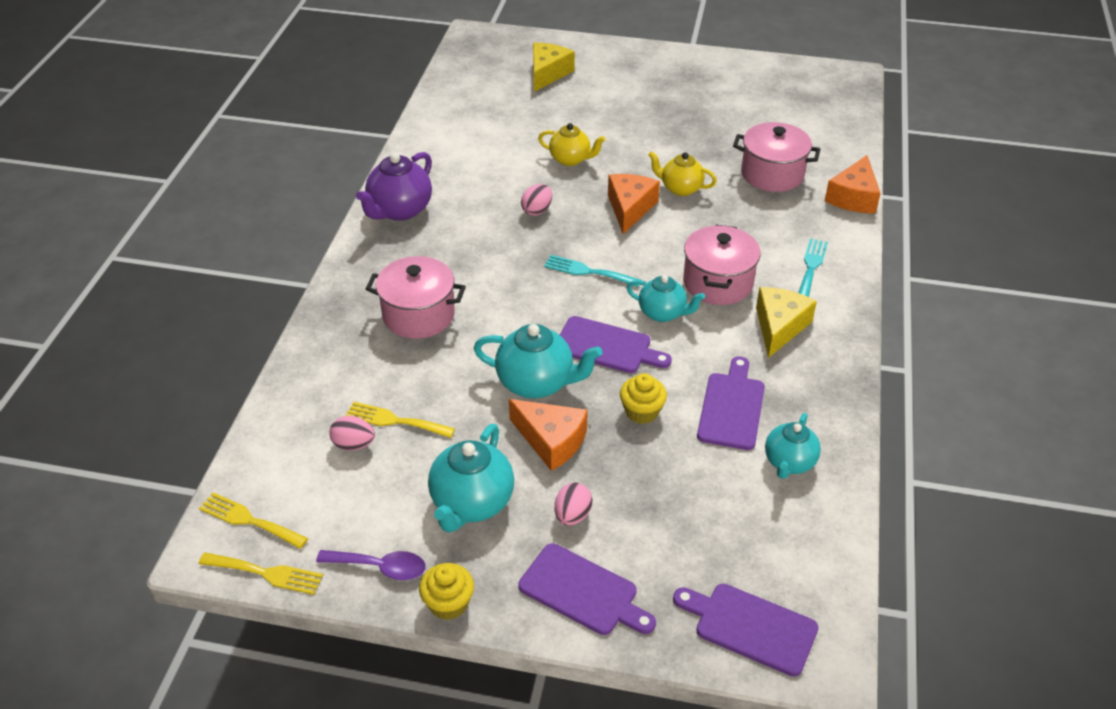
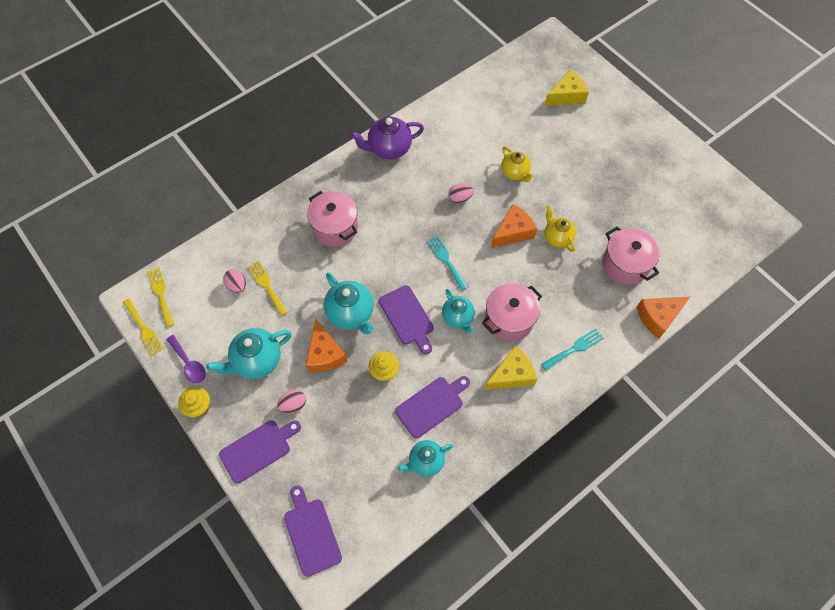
camera: 40 degrees right, 20 degrees up
(582, 592) = (258, 449): purple cutting board -> purple cutting board turned 105 degrees counterclockwise

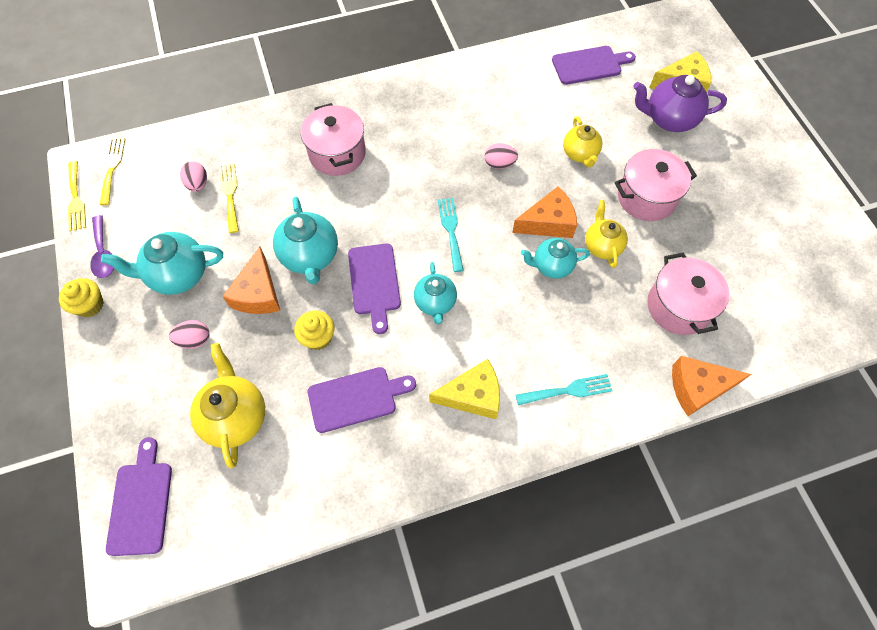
camera: 20 degrees right, 0 degrees up
(258, 449) = (130, 378): purple cutting board -> purple cutting board (589, 65)
(351, 449) = (236, 417): none -> yellow teapot
(389, 149) = (439, 85): purple teapot -> purple teapot (669, 119)
(425, 461) = (317, 466): turquoise teapot -> turquoise teapot (551, 266)
(509, 319) = (498, 326): pink pot -> pink pot (646, 197)

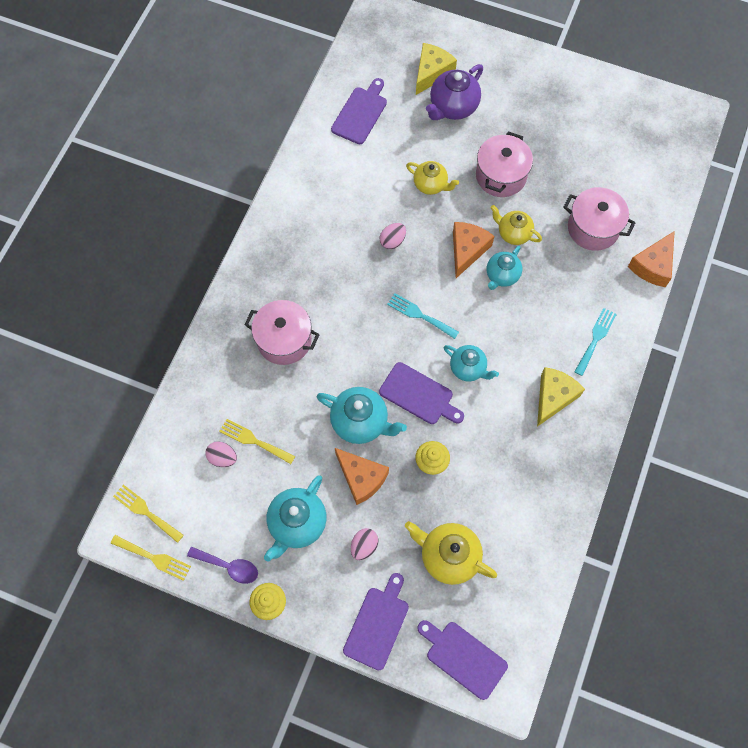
camera: 50 degrees left, 5 degrees up
(356, 398) = (497, 470): purple cutting board -> purple cutting board (377, 624)

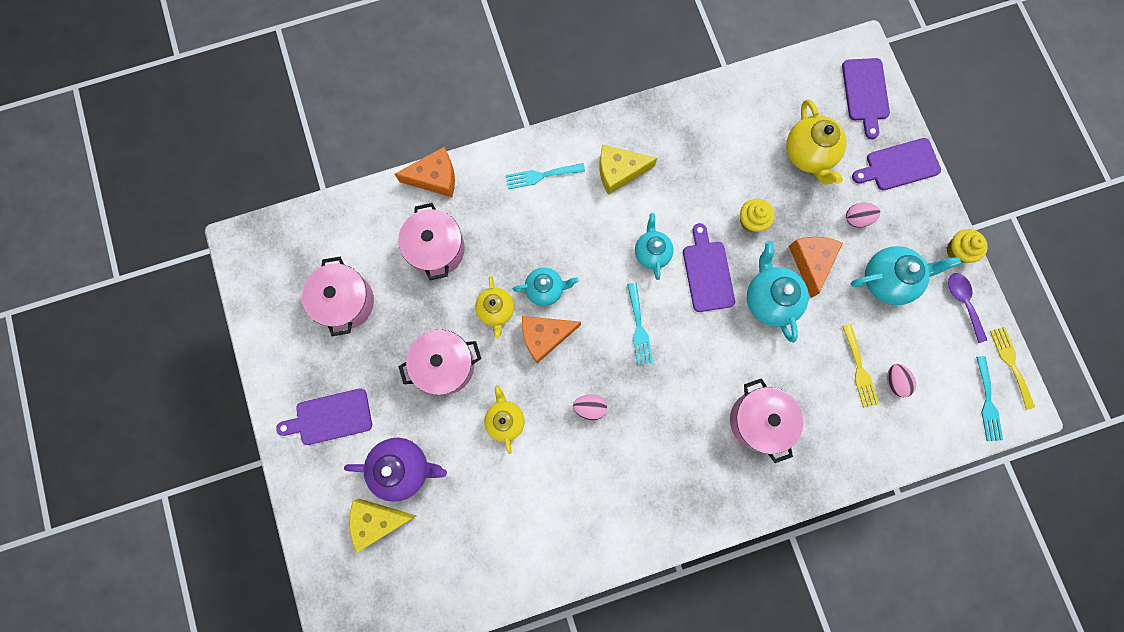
camera: 130 degrees left, 10 degrees up
(146, 512) = (987, 402): yellow fork -> turquoise fork
(360, 113) = (480, 551): purple cutting board -> purple cutting board (330, 417)
(599, 148) = (346, 302): none -> pink pot

